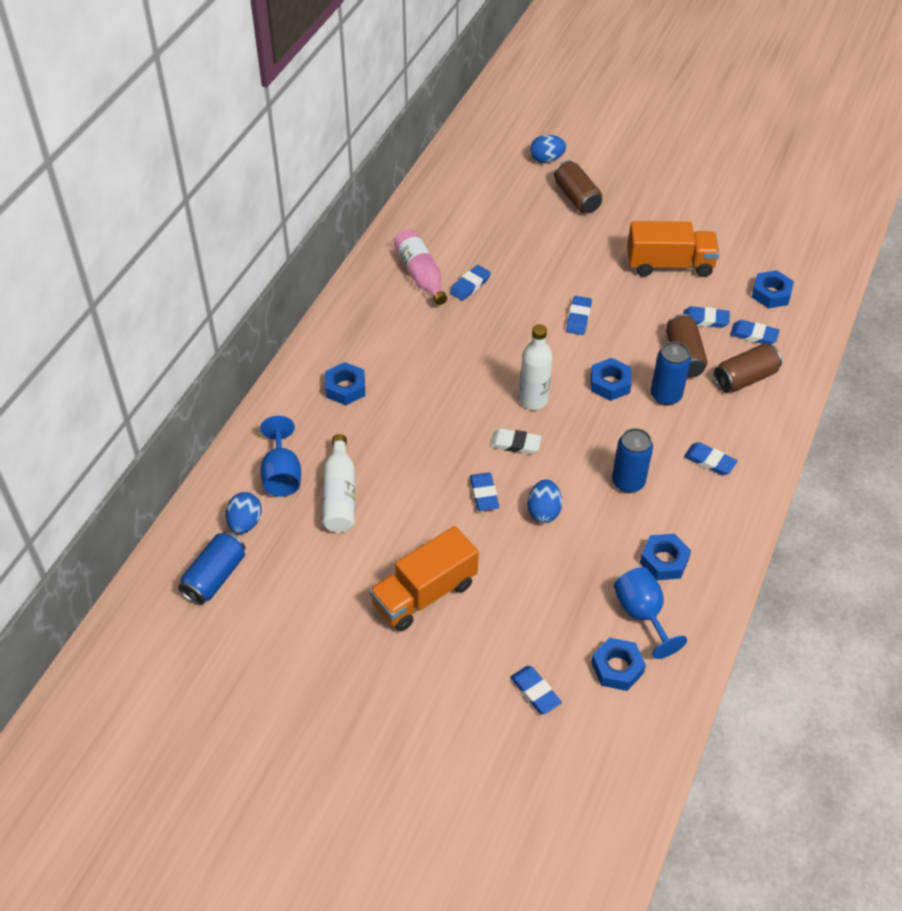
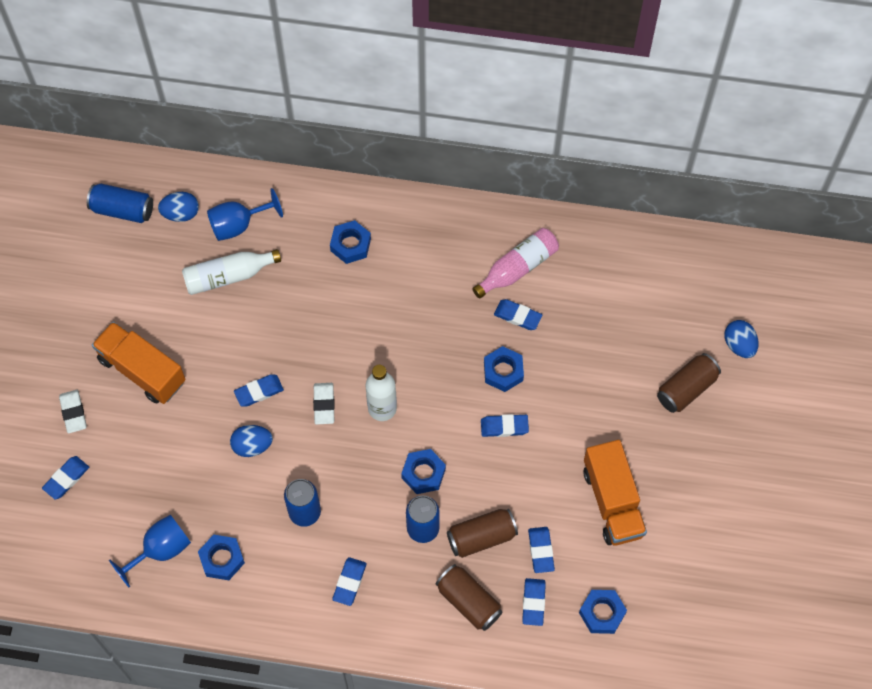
camera: 75 degrees right, 15 degrees up
(454, 671) = (73, 412): none -> white eraser
(617, 668) = (102, 539): blue nut -> blue nut (503, 371)

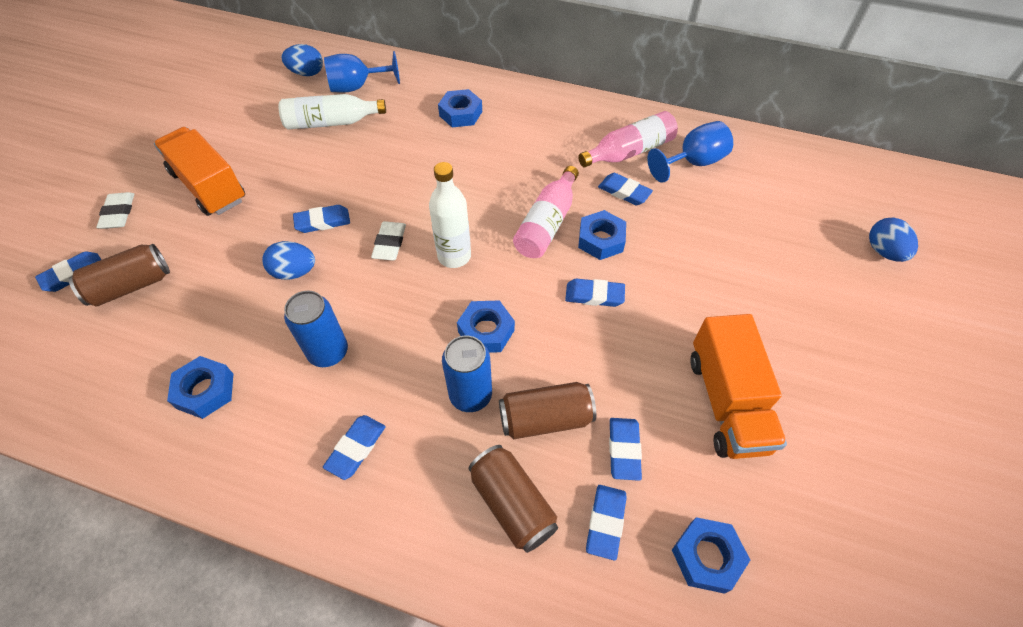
camera: 10 degrees right, 10 degrees down
(122, 210) = (255, 64): blue can -> none
(161, 550) = (137, 367): blue goblet -> blue goblet (693, 162)
(455, 362) = (547, 223): none -> pink bottle
(686, 389) = (821, 287): brown can -> brown can (131, 286)

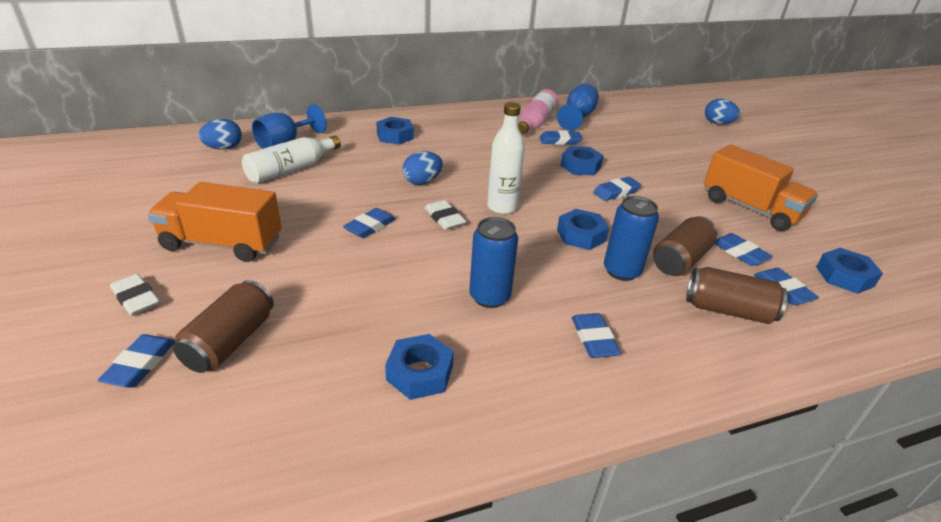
camera: 40 degrees left, 20 degrees down
(294, 272) = (389, 264): blue egg -> blue egg (422, 182)
(547, 223) = (537, 170): pink bottle -> none

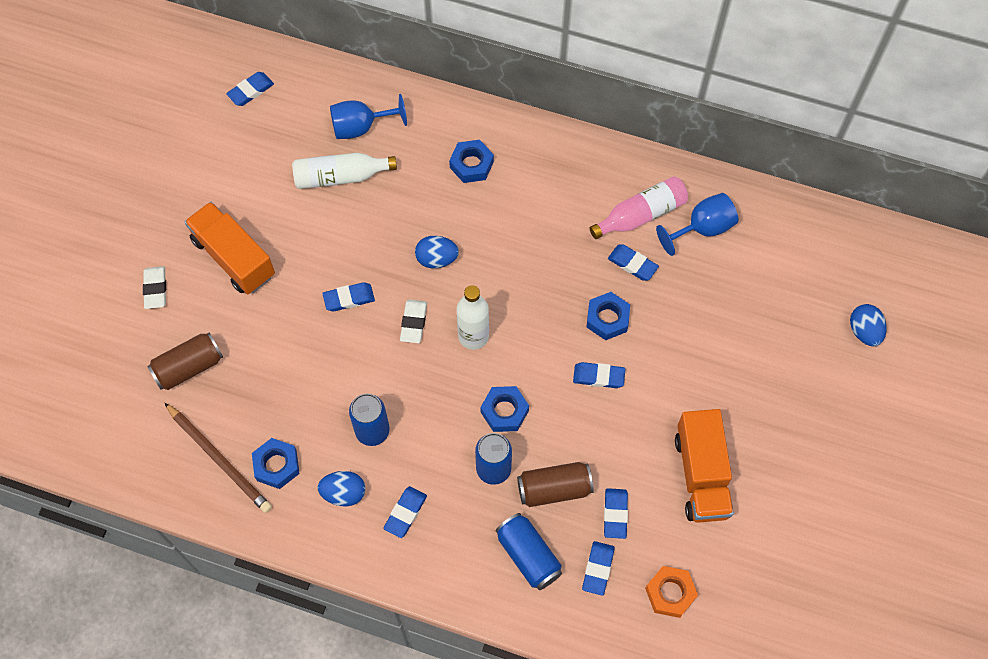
camera: 40 degrees right, 30 degrees up
(140, 364) = (134, 355): blue eraser -> blue eraser (250, 91)
(224, 148) = (305, 107): blue egg -> blue egg (344, 493)
(342, 404) = (219, 459): none -> brown pencil
(728, 310) = (528, 555): brown can -> blue can
(844, 276) = (670, 593): blue nut -> orange nut

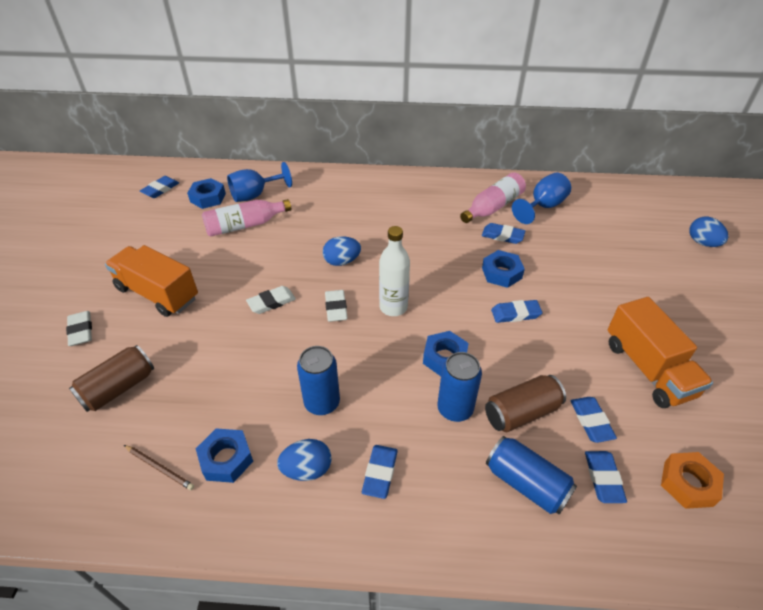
camera: 15 degrees left, 20 degrees down
(219, 459) = (160, 468): brown pencil -> brown pencil, size x0.52
(340, 177) = (245, 225): white bottle -> pink bottle
(349, 298) = (271, 302): blue eraser -> white eraser
(471, 165) = (350, 201): blue nut -> blue nut (208, 198)

